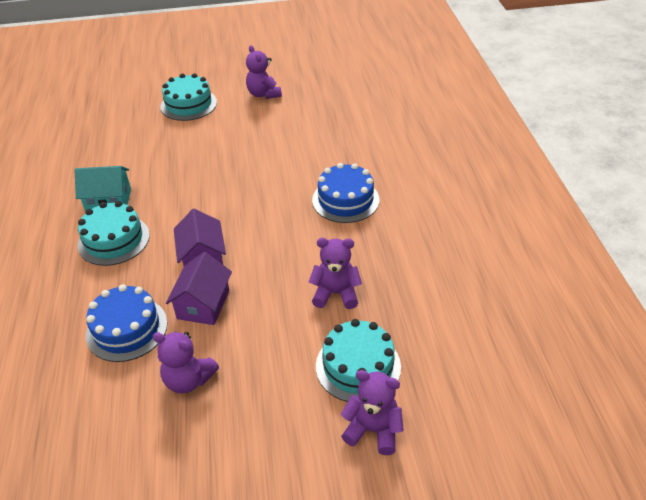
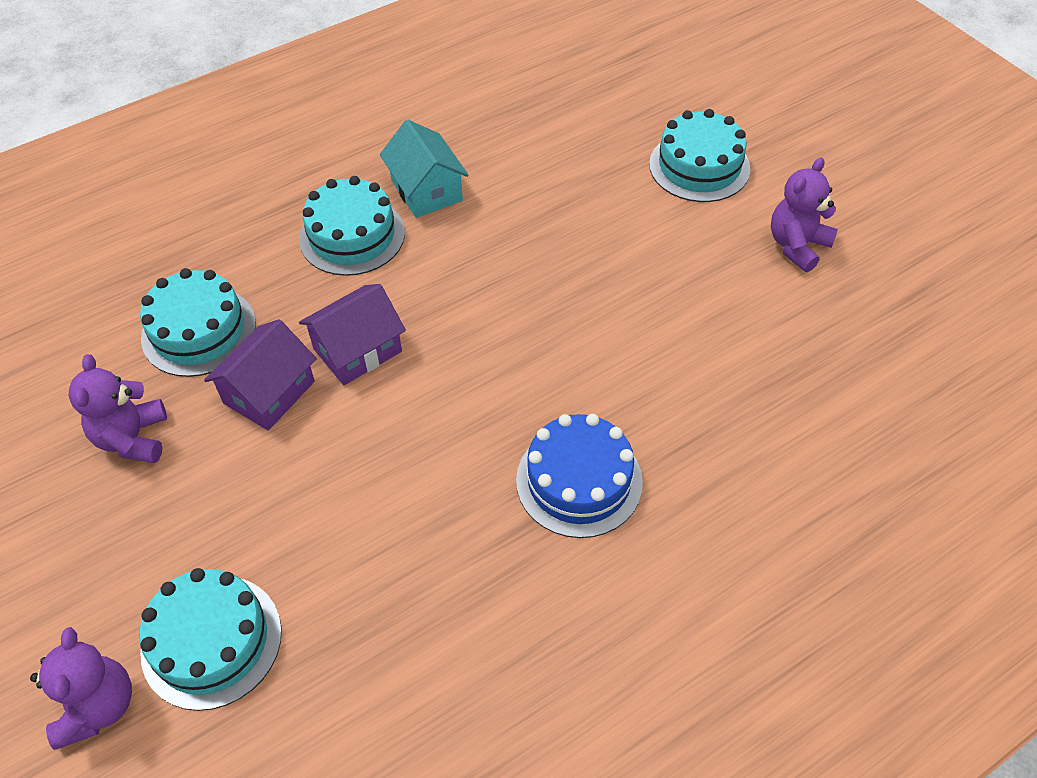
camera: 65 degrees right, 10 degrees up
(127, 329) = (199, 331): blue cake -> turquoise cake
(203, 304) = (269, 392): purple house -> purple house turned 45 degrees counterclockwise
(336, 294) = (350, 552): purple teddy bear -> none

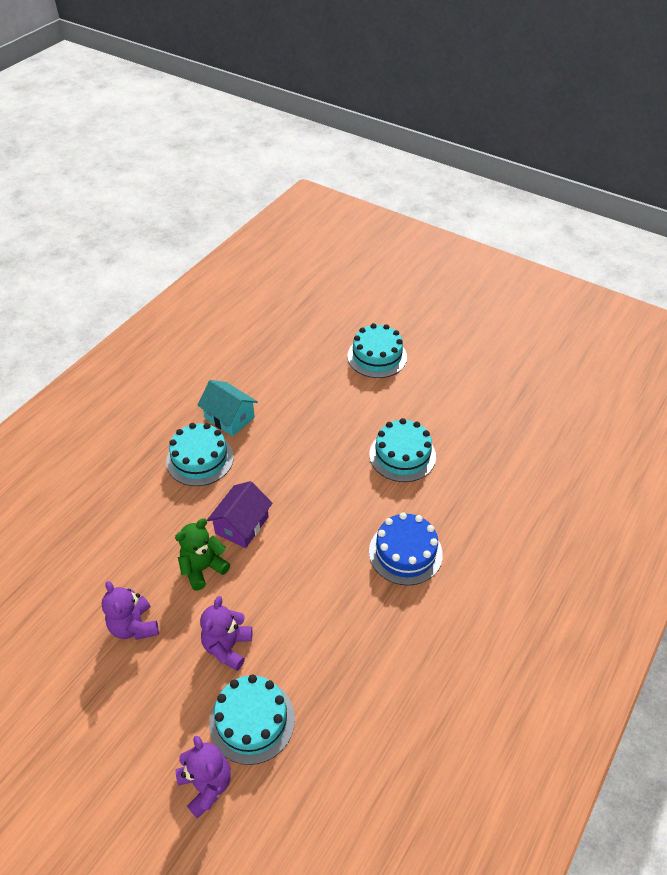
camera: 25 degrees left, 5 degrees down
(199, 331) = (137, 548): turquoise cake -> turquoise cake (402, 455)
(269, 392) = (203, 568): purple house -> green teddy bear
(797, 246) = (451, 385): purple teddy bear -> purple teddy bear (227, 647)

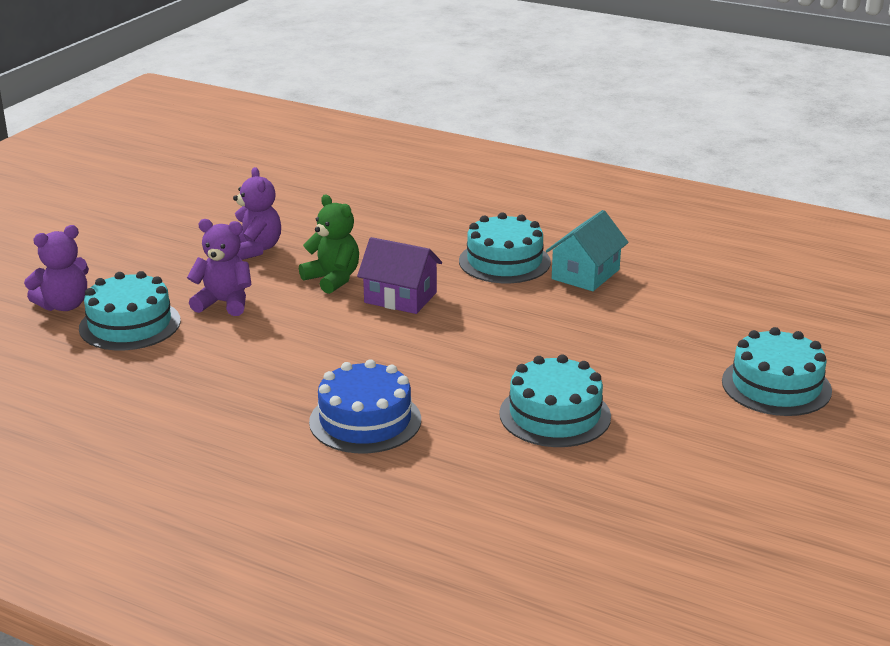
camera: 85 degrees right, 20 degrees down
(134, 626) = (255, 249): purple teddy bear -> purple teddy bear turned 105 degrees clockwise

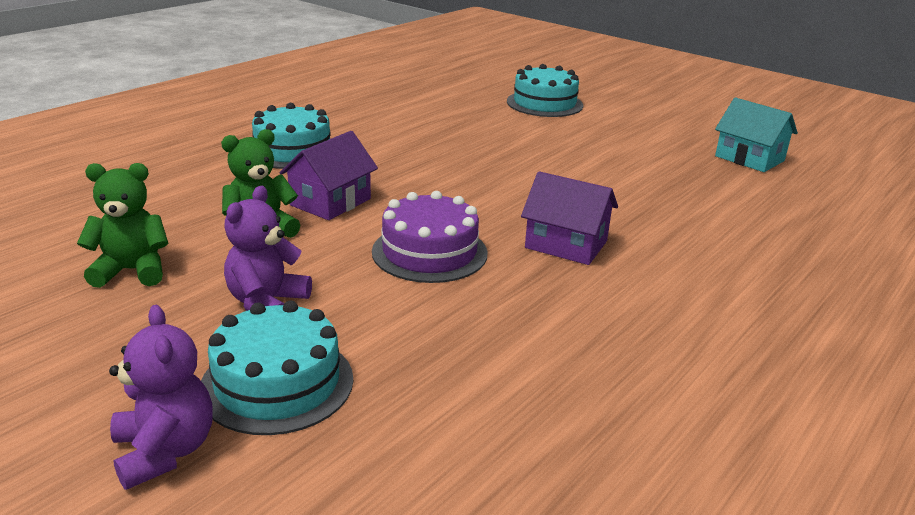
camera: 80 degrees left, 0 degrees up
(255, 249) = (132, 271): purple teddy bear -> green teddy bear
(323, 354) = (429, 252): none -> purple cake
(365, 421) = (566, 244): blue cake -> purple house
(555, 415) = (570, 169): turquoise cake -> none
(585, 274) = (343, 126): turquoise house -> turquoise house (749, 158)

